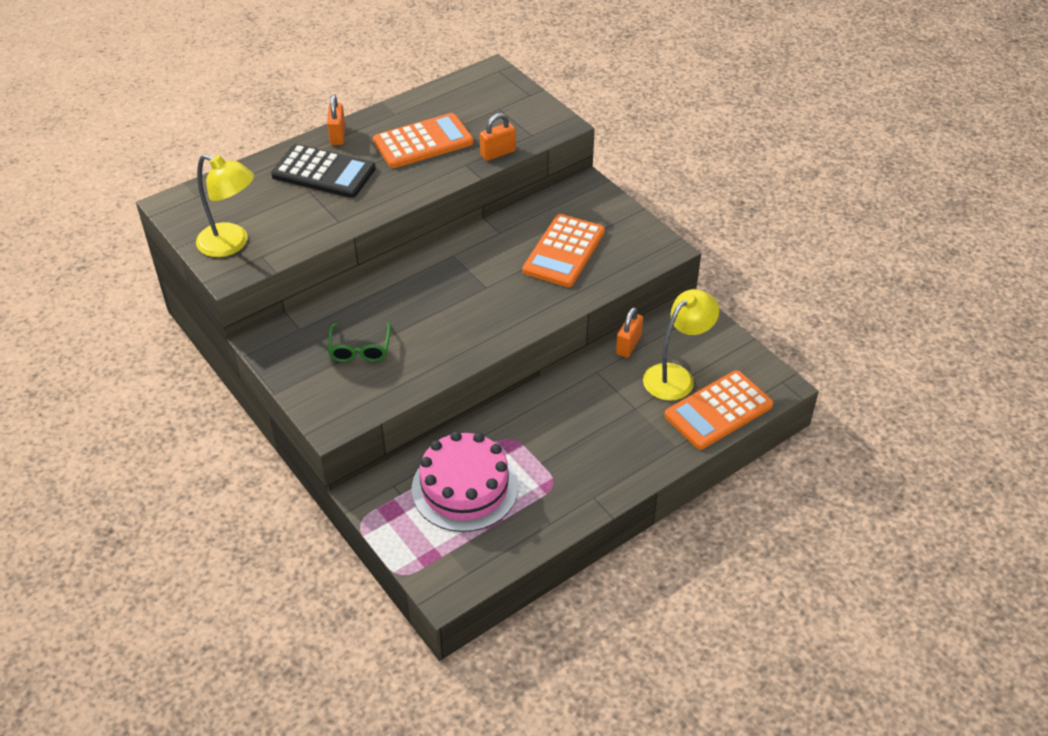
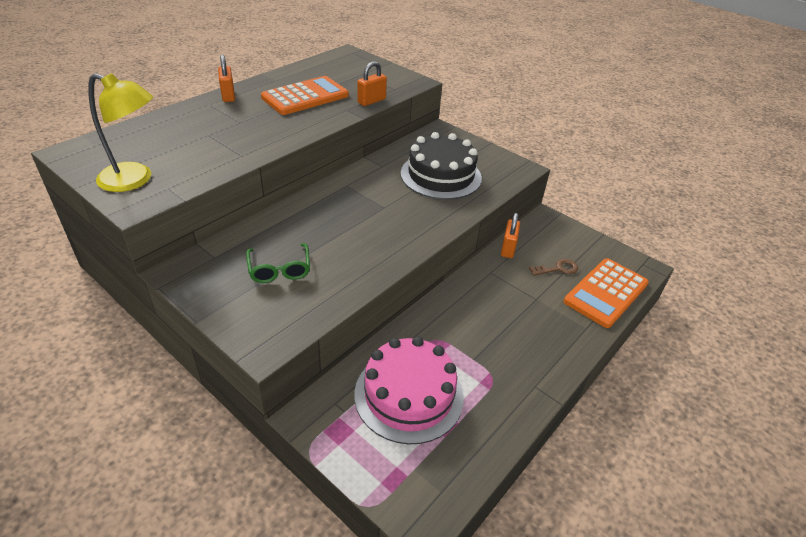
camera: 15 degrees left, 5 degrees down
(323, 172) = (220, 121): black calculator -> none
(564, 251) = (441, 175): orange calculator -> black cake
(676, 376) = (557, 269): yellow lamp -> brown key

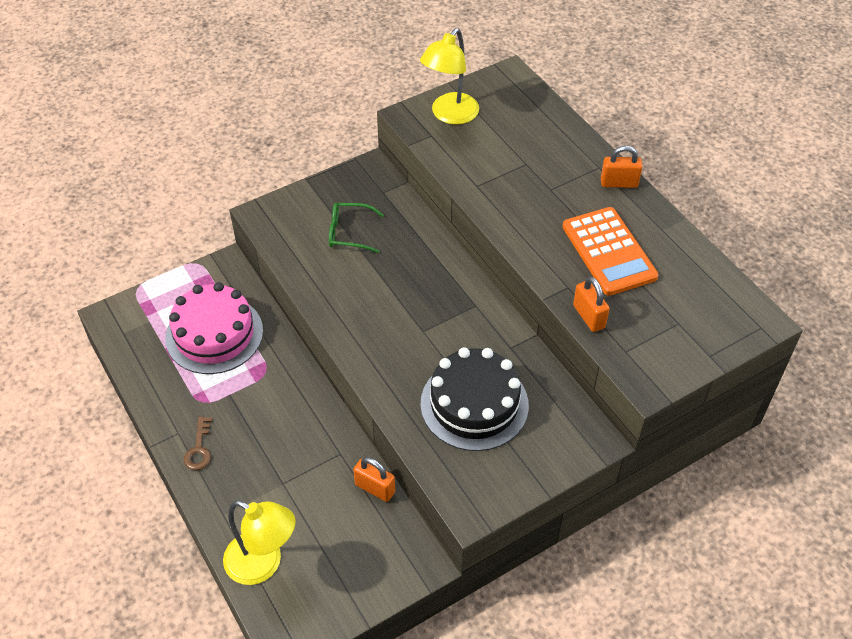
camera: 110 degrees right, 10 degrees up
(557, 269) = (321, 529): brown key -> brown key (199, 448)
(605, 293) = (263, 564): orange calculator -> yellow lamp

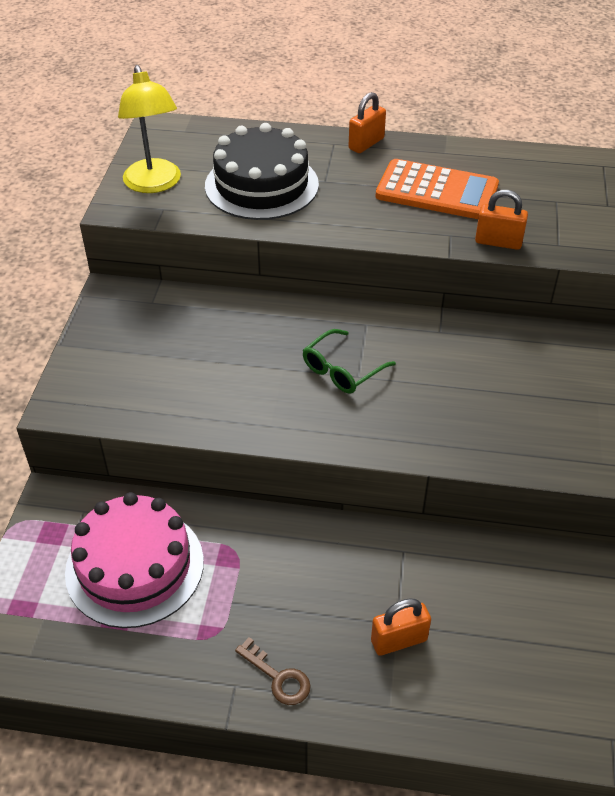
camera: 50 degrees left, 5 degrees down
(263, 564) = (488, 707): yellow lamp -> none
(349, 233) = (173, 355): green glasses -> green glasses (342, 370)
(375, 488) = (472, 549): orange padlock -> orange padlock (399, 640)
(474, 404) = (482, 393): black cake -> black cake (261, 185)

